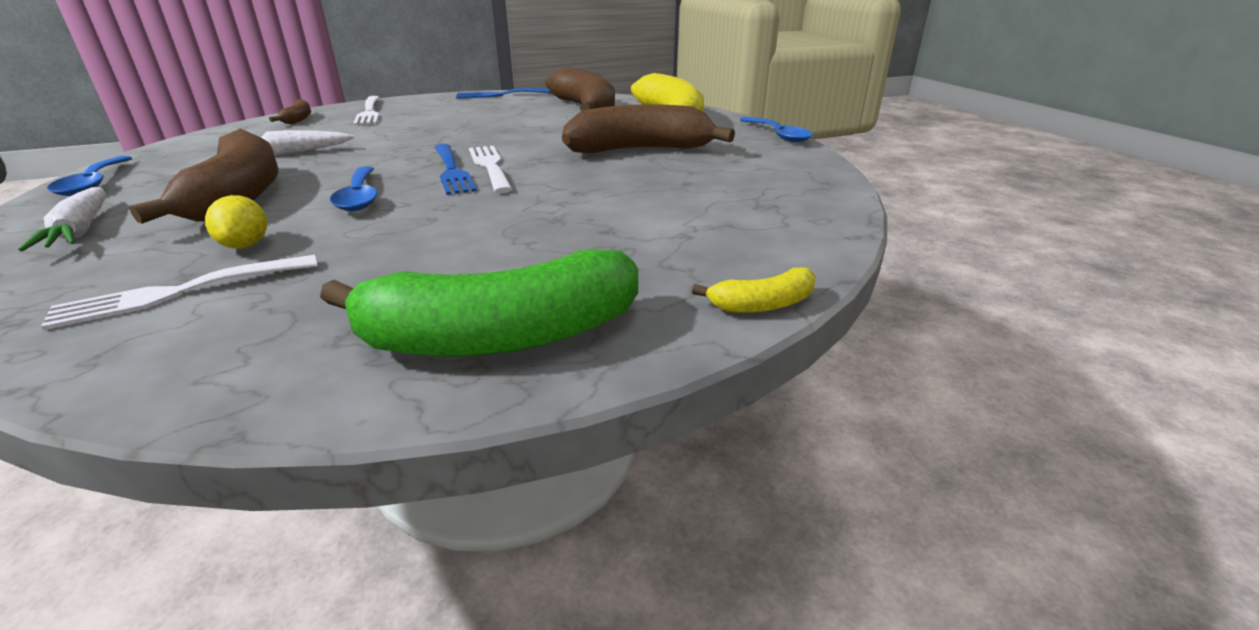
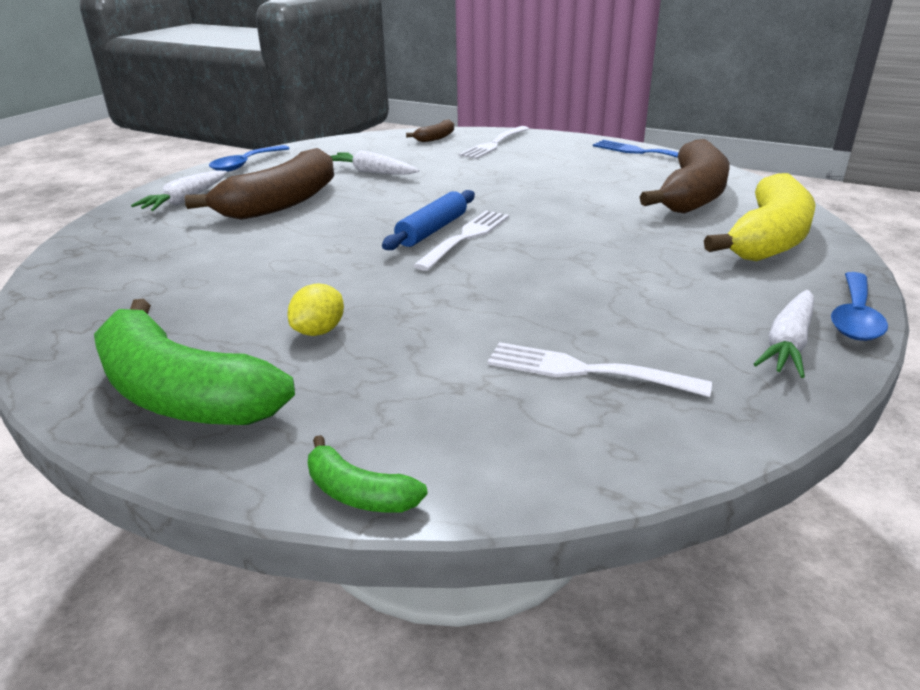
camera: 50 degrees right, 0 degrees up
(182, 291) = (143, 267): white fork -> white fork (587, 371)
(245, 245) = (218, 246): yellow lemon -> yellow lemon (319, 331)
(359, 197) = (334, 232): blue spoon -> none
(451, 170) = (432, 230): blue fork -> blue rolling pin
(640, 150) = (632, 271): brown banana -> none
(763, 304) = (359, 493): yellow banana -> green banana
(778, 153) = (788, 343): none -> white carrot

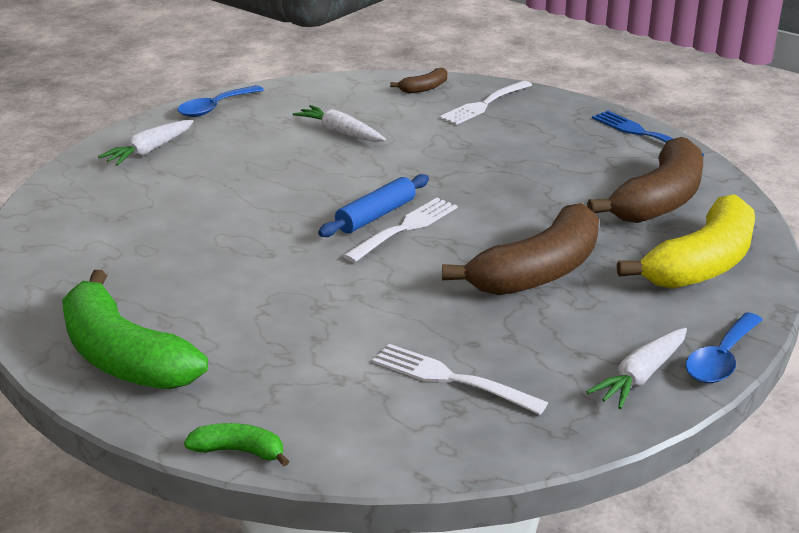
camera: 10 degrees right, 0 degrees up
(282, 203) = (241, 165): brown banana -> brown banana (538, 271)
(319, 331) = (242, 313): yellow lemon -> none
(359, 493) = (239, 451): green banana -> green banana turned 150 degrees clockwise

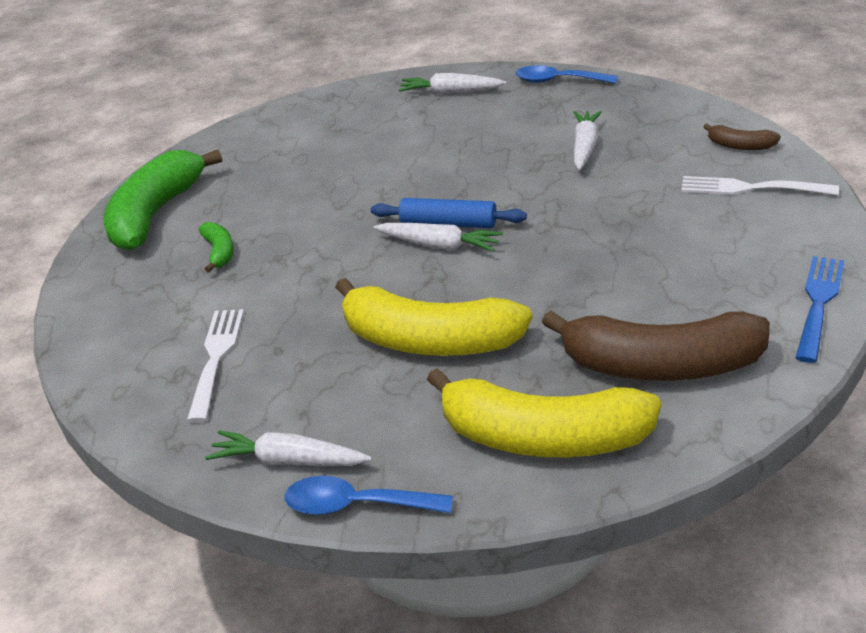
camera: 65 degrees right, 5 degrees up
(239, 451) = (70, 304): green banana -> green banana (219, 252)
(404, 229) = (439, 246): white fork -> white carrot
(538, 271) = (429, 341): brown banana -> yellow banana

